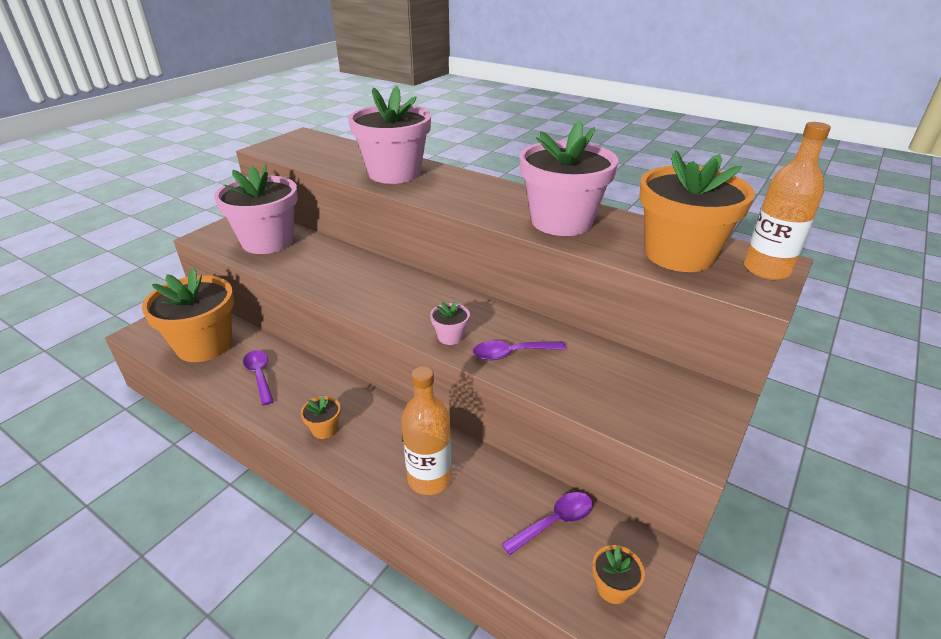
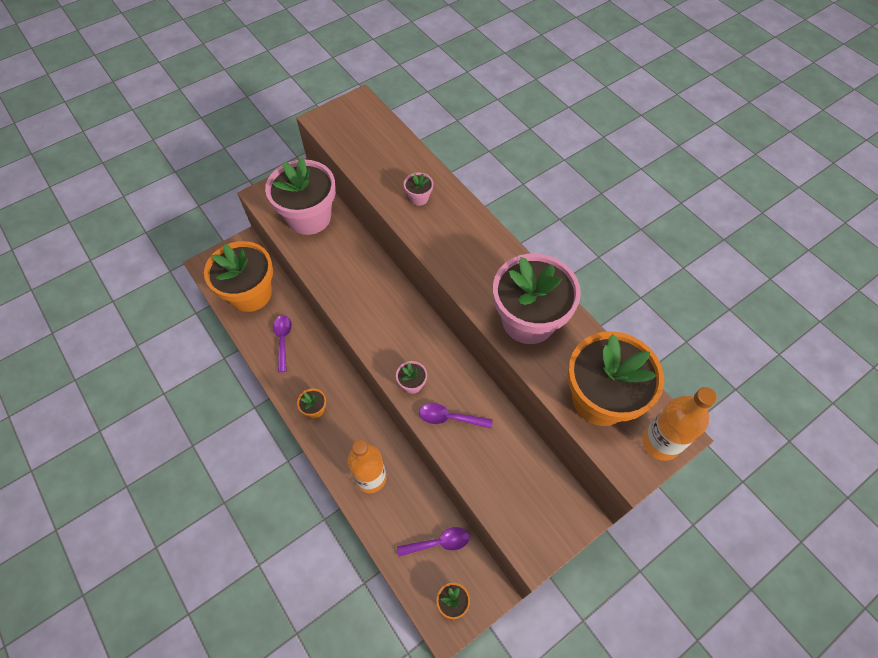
camera: 20 degrees right, 25 degrees up
(394, 173) = (419, 198): pink flower pot -> pink flower pot, size x0.40

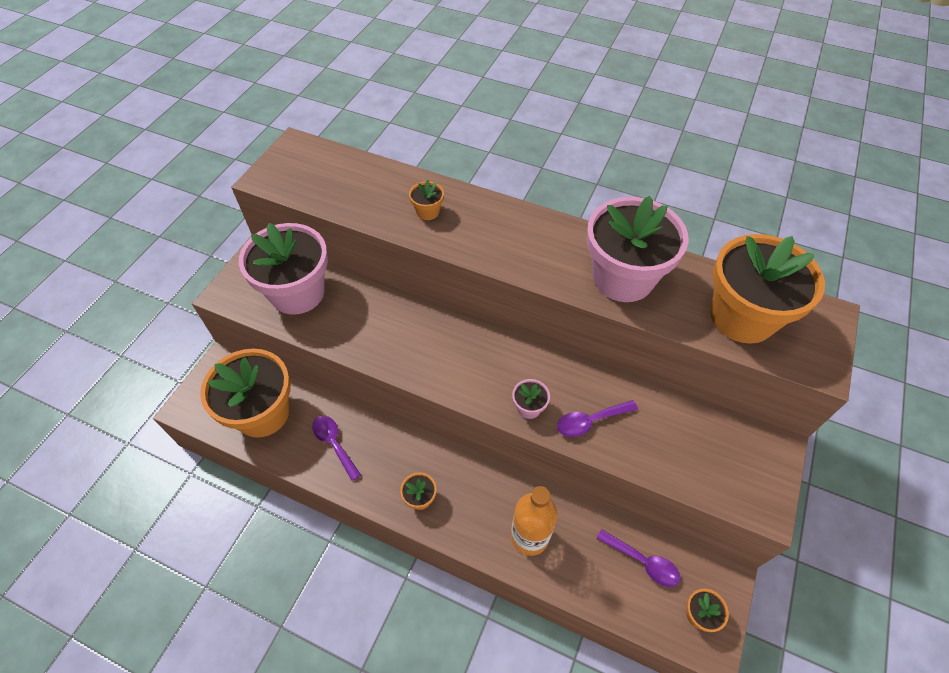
camera: 30 degrees left, 5 degrees down
(419, 198) = (428, 212): pink flower pot -> orange flower pot
(439, 543) = (643, 562): purple spoon -> purple spoon turned 75 degrees clockwise
(660, 442) = (822, 329): orange bottle -> none

